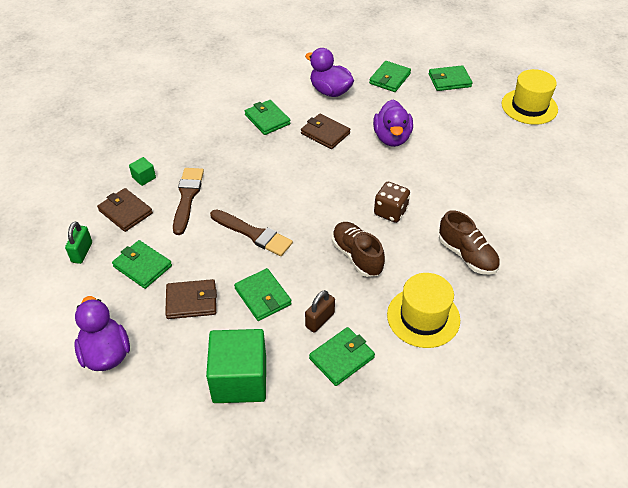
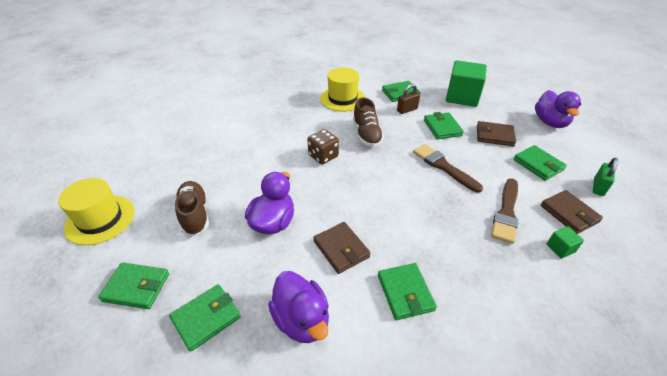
camera: 160 degrees left, 5 degrees down
(467, 255) = (290, 119): brown shoe -> brown shoe (195, 214)

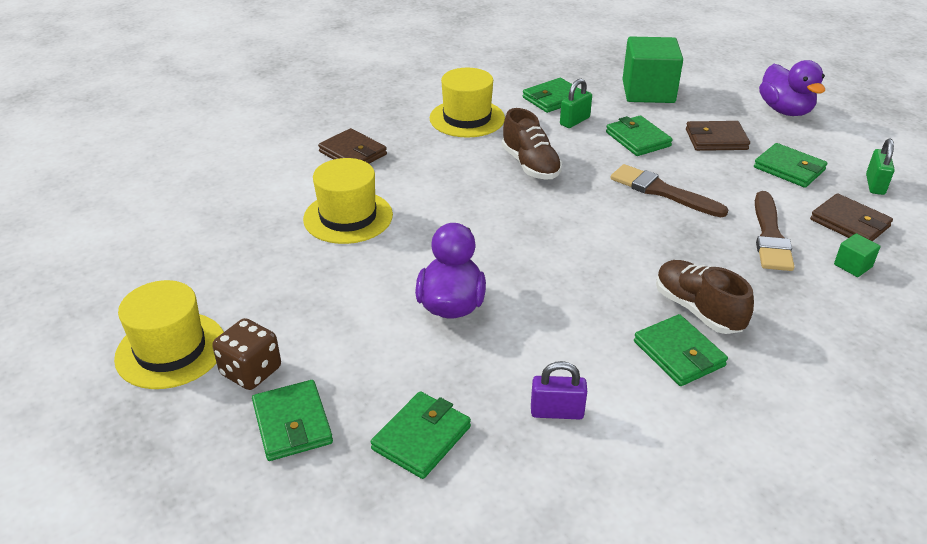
camera: 15 degrees left, 5 degrees down
(136, 287) = (292, 424): green wallet -> green wallet turned 75 degrees clockwise
(195, 214) = (323, 316): brown shoe -> brown shoe (697, 310)
(243, 151) = (348, 217): none -> yellow hat
(302, 320) = (557, 412): purple duck -> purple padlock
(323, 156) = (479, 205): brown dice -> brown dice (251, 371)
(341, 249) = (568, 320): brown wallet -> brown wallet (353, 153)
(407, 110) = (574, 121): brown padlock -> green padlock

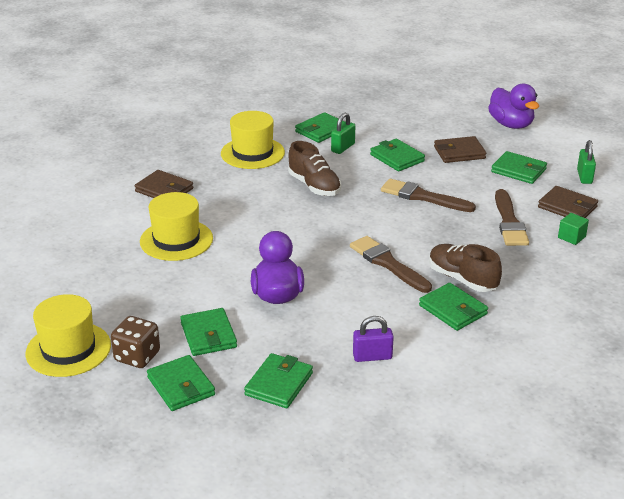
camera: 10 degrees left, 5 degrees down
(349, 352) = (208, 335): none -> green wallet
(602, 277) = (388, 264): none -> brown brush
(648, 92) = (399, 118): green cube -> none

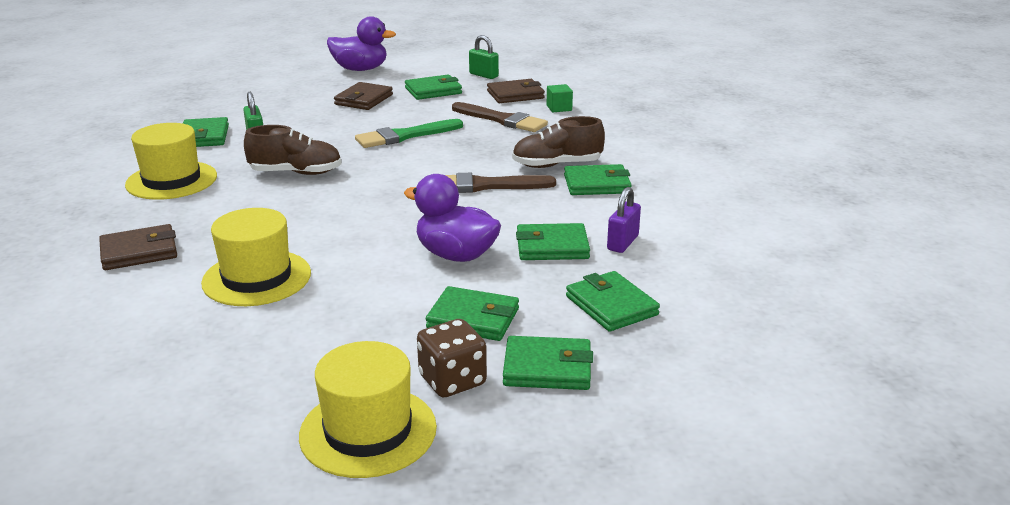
camera: 55 degrees left, 5 degrees down
(397, 158) = (322, 124): green wallet -> green wallet (552, 246)
(423, 197) = (405, 136): brown brush -> green brush

